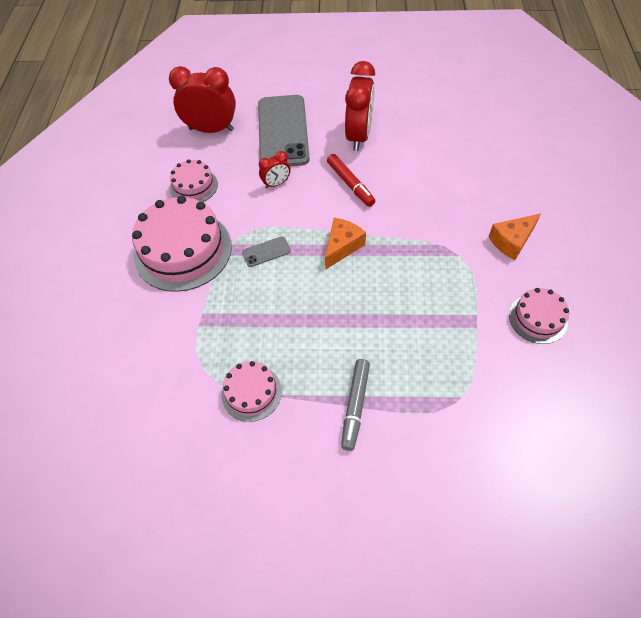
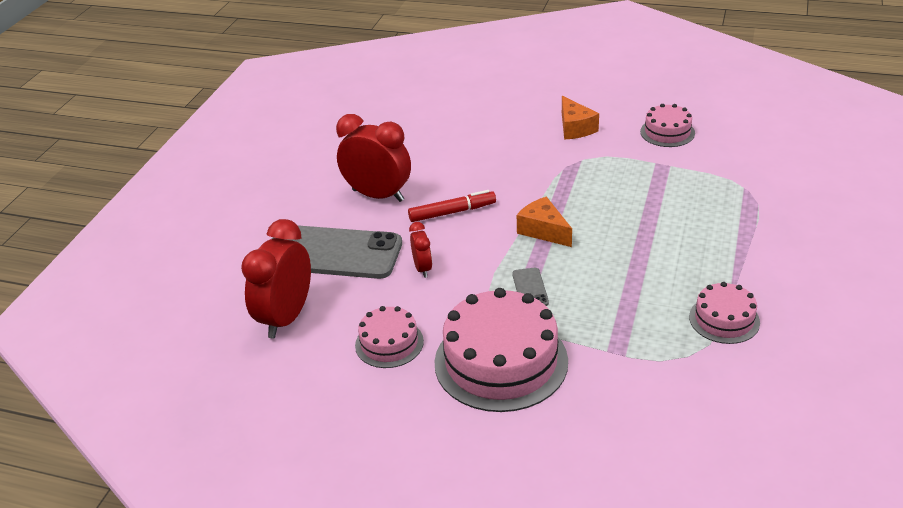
camera: 75 degrees left, 20 degrees down
(355, 406) = (747, 249): grey marker -> none

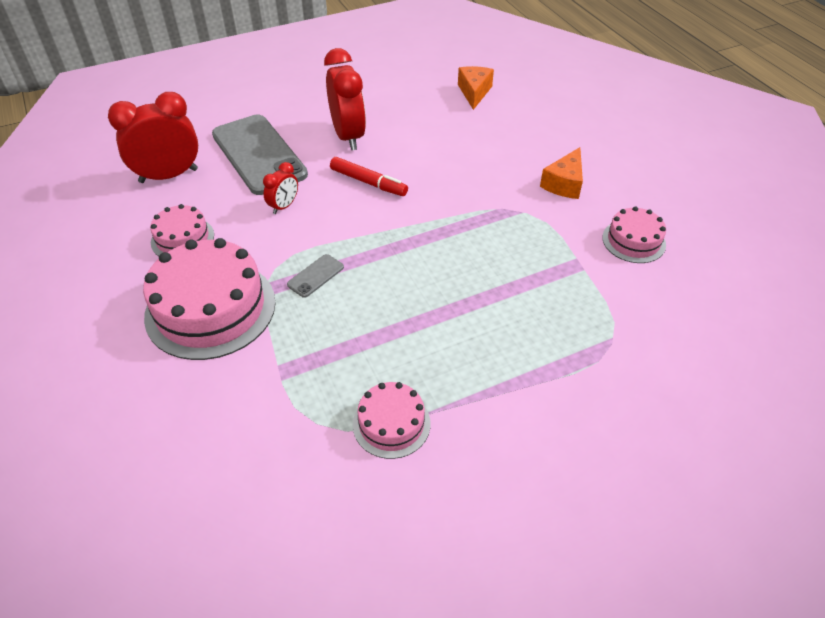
camera: 45 degrees right, 10 degrees up
(543, 230) = (399, 243): orange cheese -> orange cheese (474, 92)

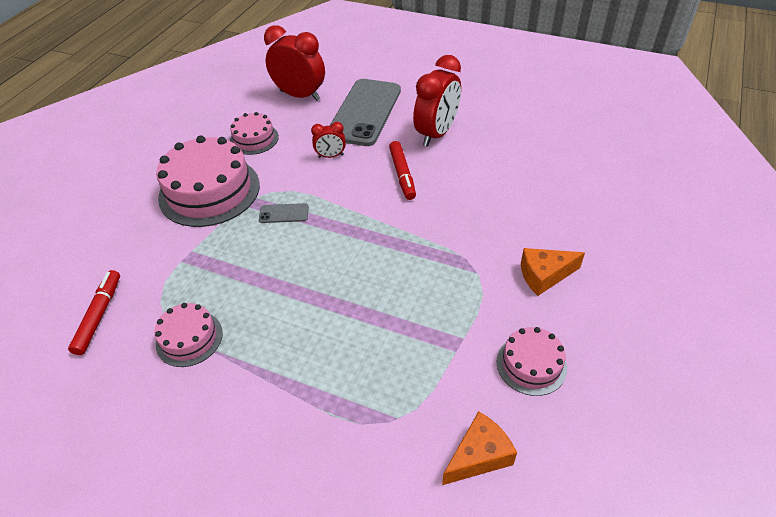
camera: 50 degrees right, 0 degrees up
(276, 483) = (99, 316): none -> red marker
(474, 92) = (581, 156): orange cheese -> orange cheese (479, 456)

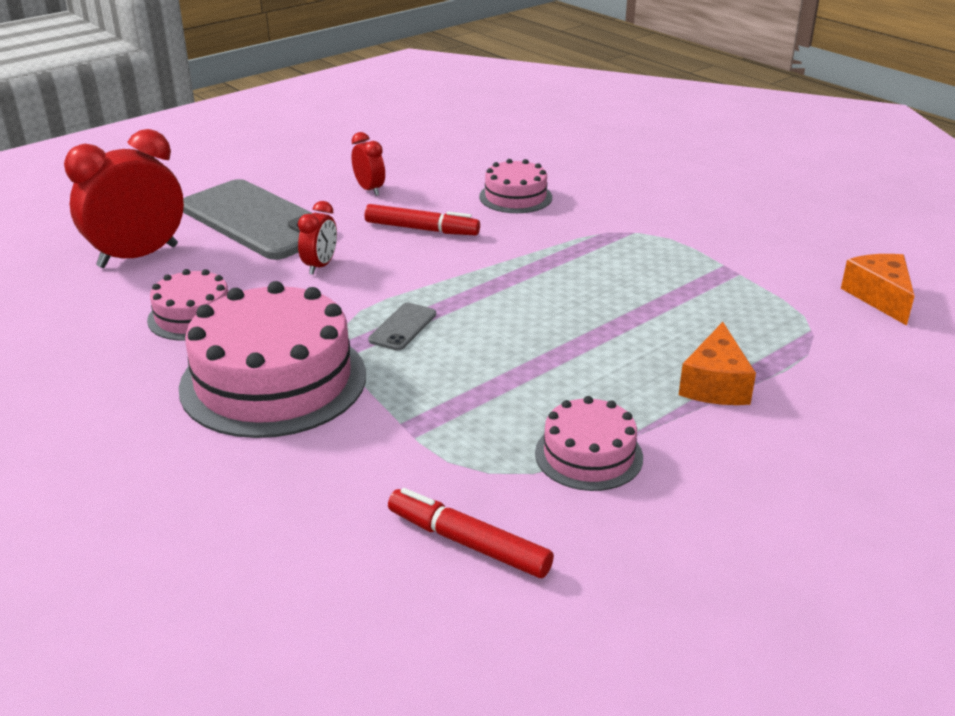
camera: 65 degrees left, 15 degrees down
(436, 134) = (369, 189): red clock -> red clock, size x0.50
(531, 364) = (781, 241): pink cake -> pink cake (515, 197)
(544, 275) = (668, 201): orange cheese -> orange cheese (715, 384)

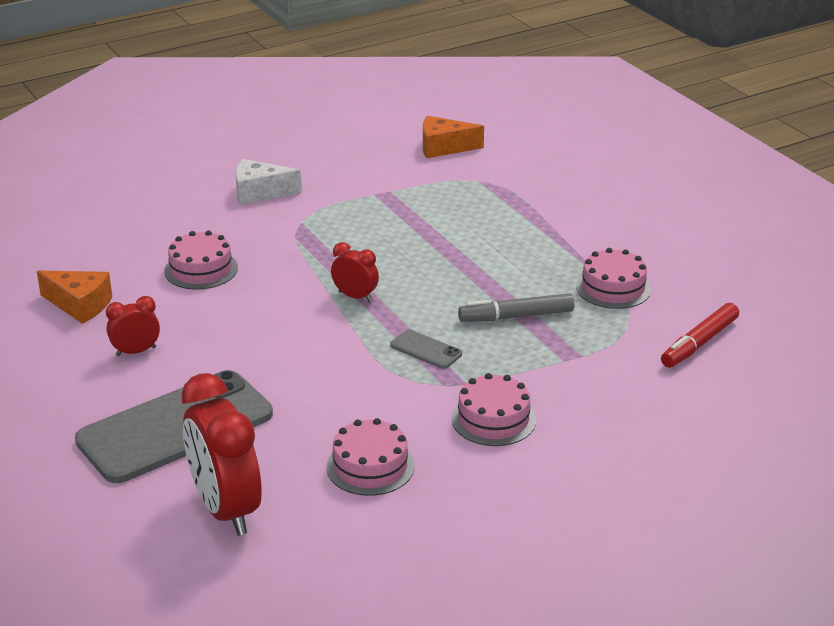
camera: 80 degrees left, 0 degrees up
(273, 380) = (493, 419): pink cake -> pink cake, size x0.53
(320, 266) = (297, 389): red clock -> red clock (355, 296)
(421, 229) = (245, 327): red marker -> none
(489, 381) = (516, 316): none -> grey marker
(681, 204) = (259, 192): none -> white cheese
(715, 384) = (539, 228): orange cheese -> orange cheese (80, 305)

